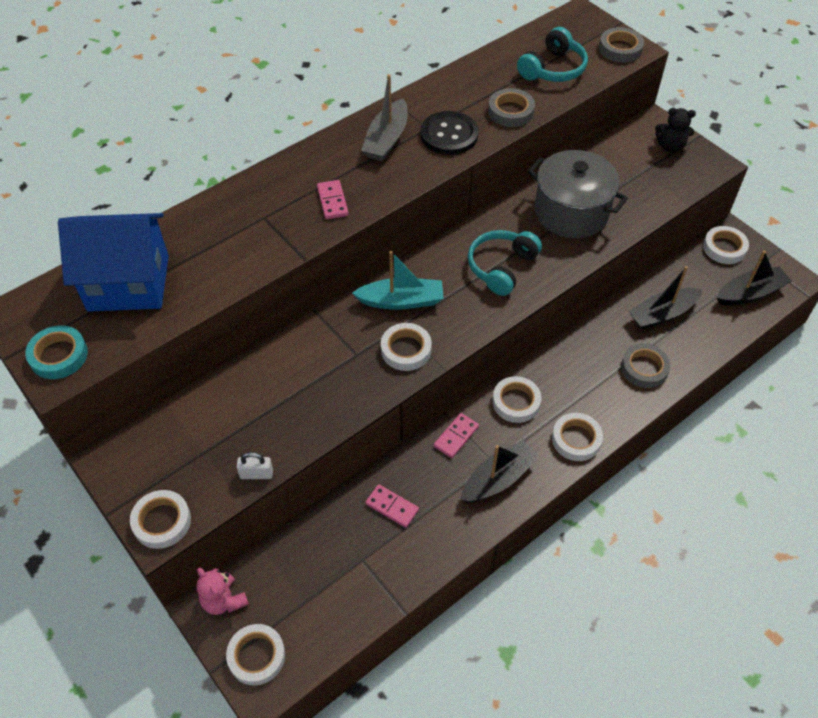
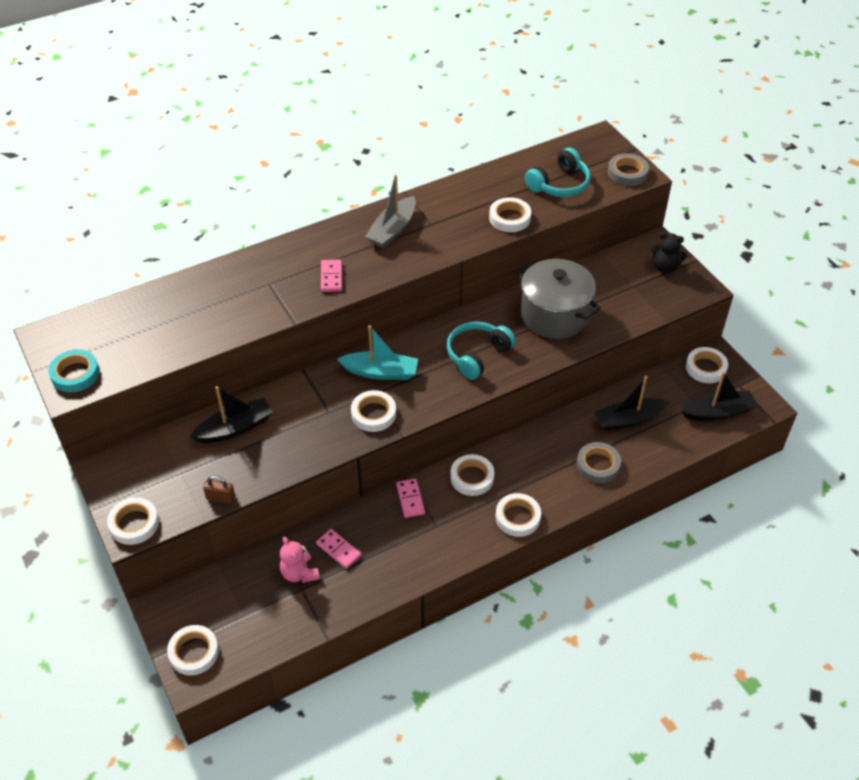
camera: 10 degrees right, 5 degrees down
(128, 283) = (144, 323): blue house -> none
(224, 600) = (177, 603): pink teddy bear -> pink teddy bear (299, 573)
(256, 474) = (220, 497): white padlock -> brown padlock
(449, 135) = (448, 232): black button -> none
(456, 436) = (410, 499): pink domino -> pink domino turned 60 degrees counterclockwise
(498, 479) = (438, 540): black boat -> black boat (235, 428)
(510, 111) = (509, 218): grey tape -> white tape

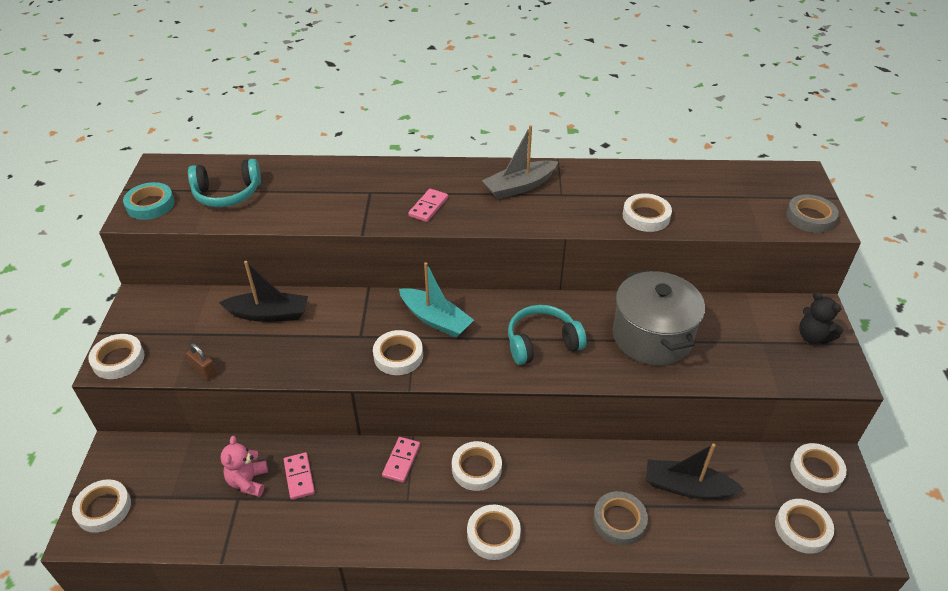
camera: 30 degrees right, 5 degrees down
(559, 184) = (724, 203): turquoise headphones -> turquoise headphones (227, 194)
(718, 412) = (802, 528): black boat -> white tape

